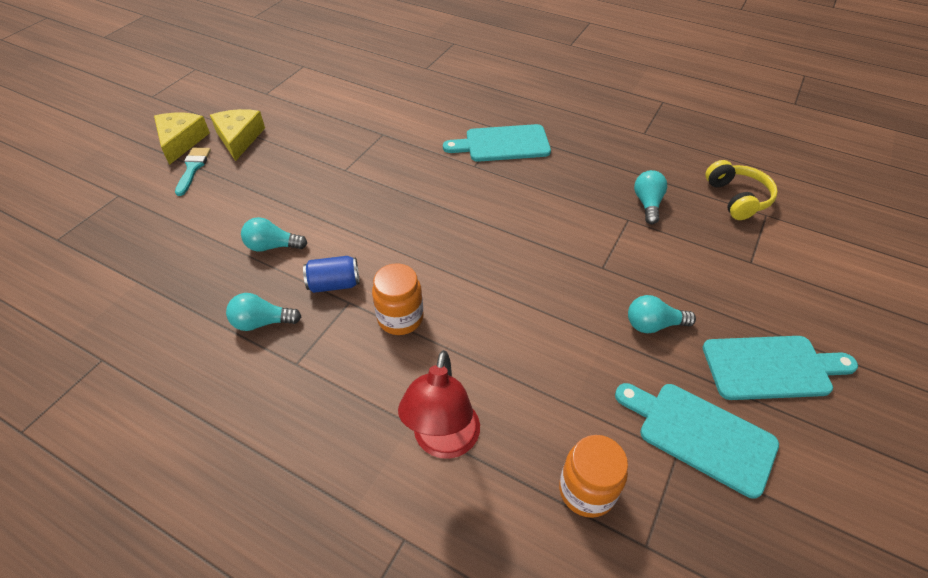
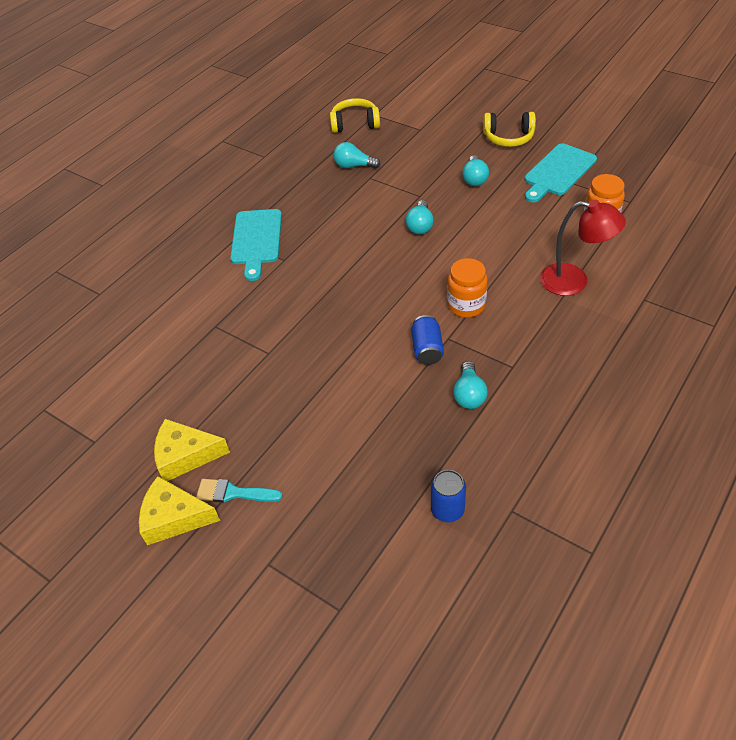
camera: 80 degrees left, 0 degrees up
(122, 307) = (447, 510): none -> blue can
(272, 246) = (374, 399): turquoise light bulb -> turquoise light bulb (420, 226)
(771, 367) = (508, 137): turquoise cutting board -> yellow headphones

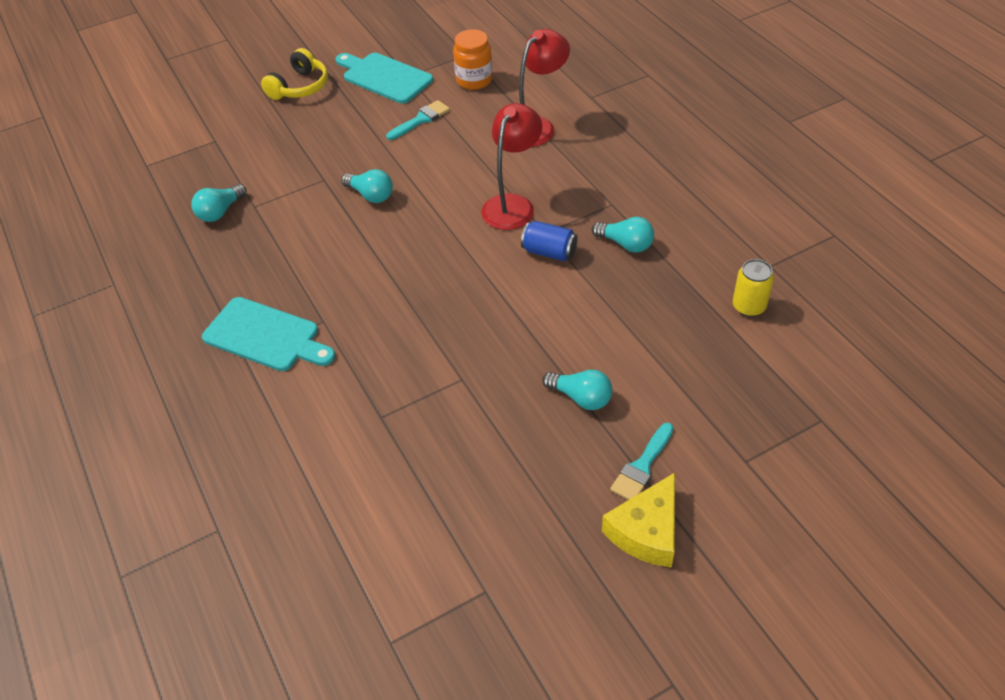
camera: 65 degrees left, 0 degrees up
(185, 455) = (564, 498): yellow cheese -> none
(355, 124) = (144, 186): yellow headphones -> none
(447, 510) = (749, 306): blue can -> yellow can
(466, 305) = (512, 204): orange jar -> red lamp
(474, 179) = (338, 132): turquoise light bulb -> turquoise light bulb (581, 398)
(524, 213) = (421, 120): none -> turquoise brush
(558, 172) = (384, 77): turquoise cutting board -> turquoise cutting board turned 150 degrees clockwise

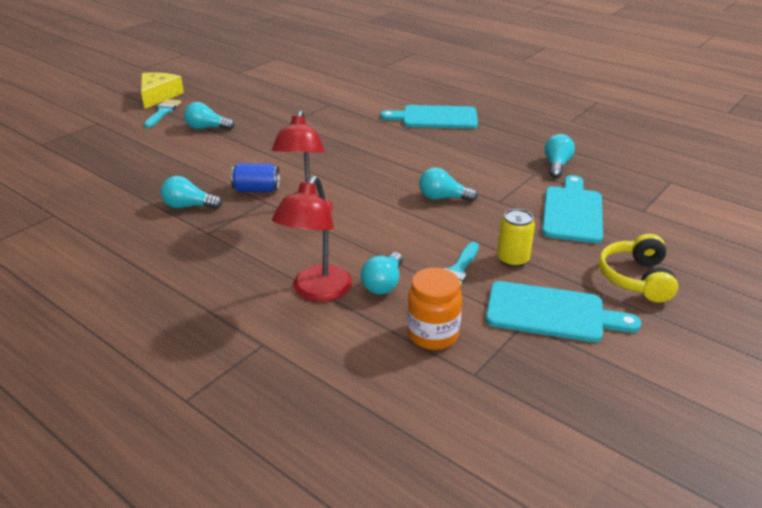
camera: 155 degrees right, 15 degrees down
(274, 152) = (572, 212): none -> turquoise cutting board
(484, 121) = (383, 284): none -> turquoise light bulb
(749, 306) = (80, 187): yellow can -> yellow can (512, 259)

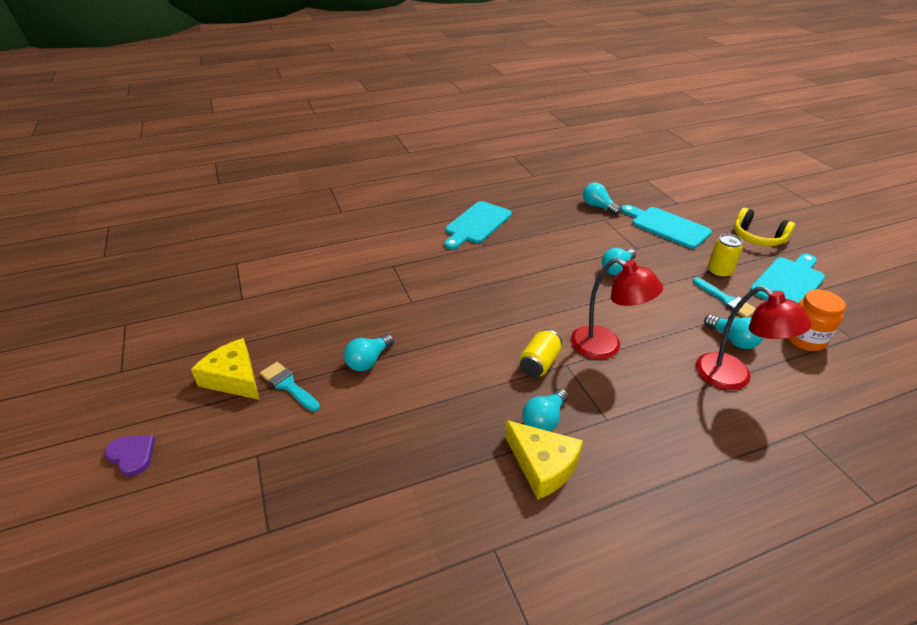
camera: 60 degrees left, 5 degrees up
(80, 94) = (132, 455): none -> purple heart
(139, 216) = (542, 465): none -> yellow cheese
(256, 190) = (539, 363): blue can -> yellow can

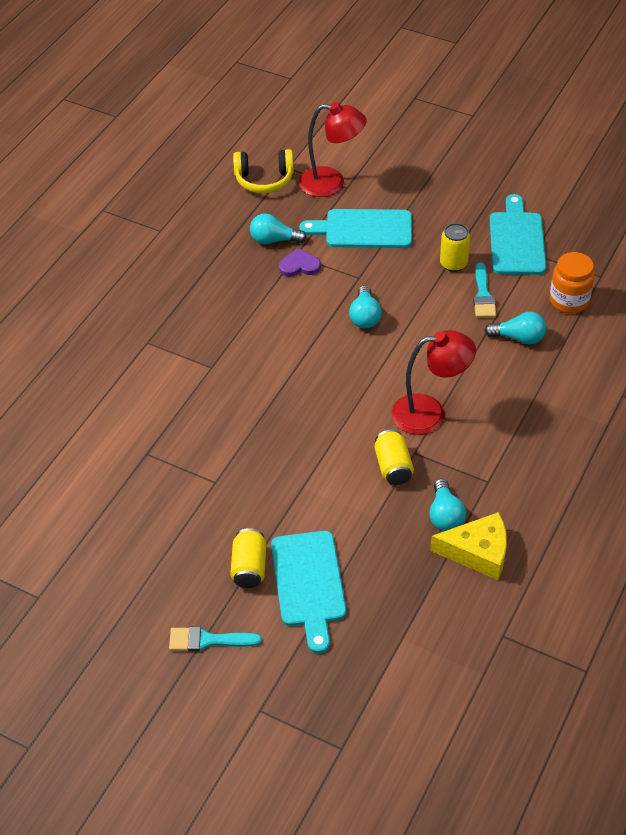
camera: 40 degrees left, 10 degrees up
(132, 455) = (157, 791): purple heart -> purple heart (299, 265)
(234, 378) = (149, 671): yellow cheese -> none
(368, 361) = (249, 567): turquoise light bulb -> yellow can
(476, 224) = (173, 343): turquoise cutting board -> turquoise cutting board (309, 584)
(726, 300) = (483, 295): turquoise brush -> turquoise brush turned 75 degrees clockwise
(733, 378) = (546, 377): red lamp -> red lamp (331, 183)
(757, 238) = (454, 196): yellow headphones -> yellow headphones (264, 179)

